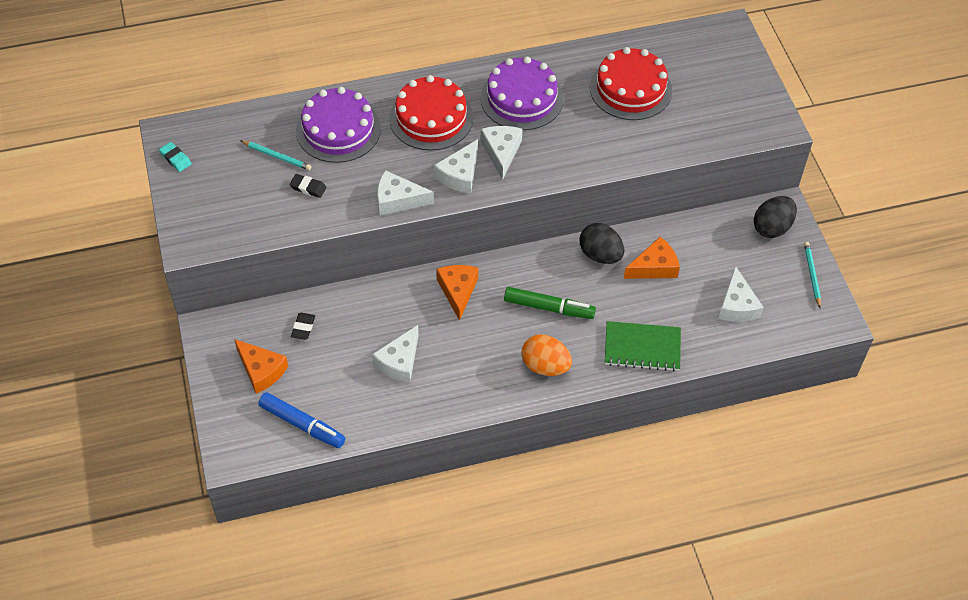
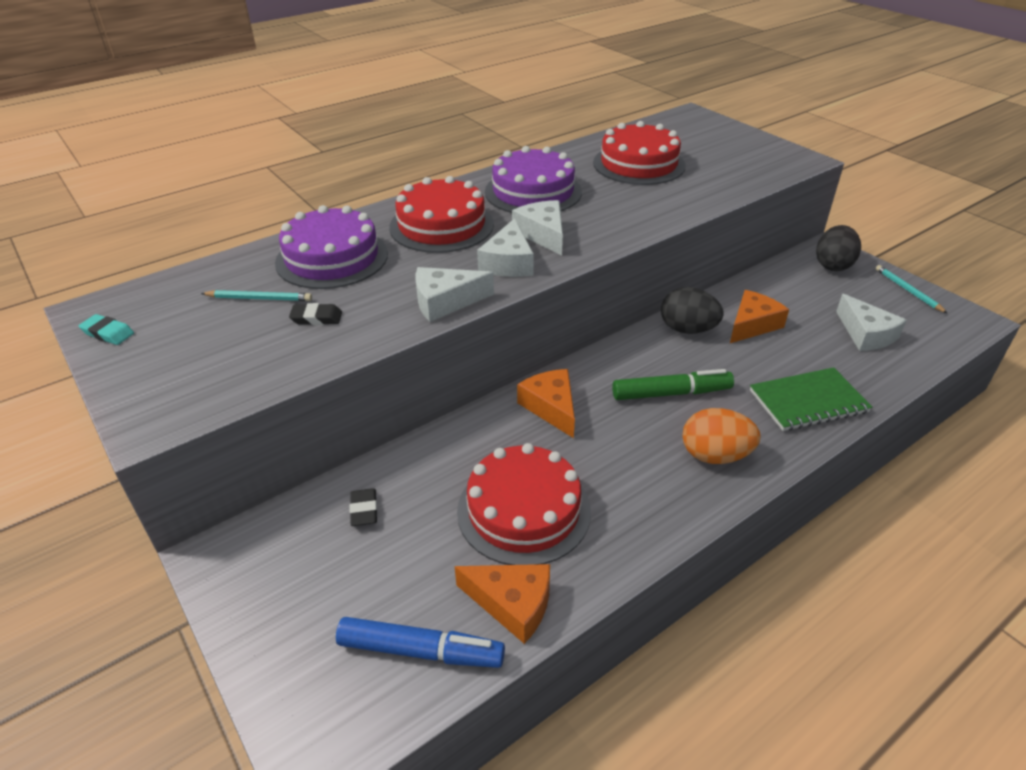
camera: 20 degrees left, 15 degrees down
(261, 370) = (321, 589): orange cheese -> orange cheese (512, 604)
(399, 361) = (524, 510): white cheese -> red cake

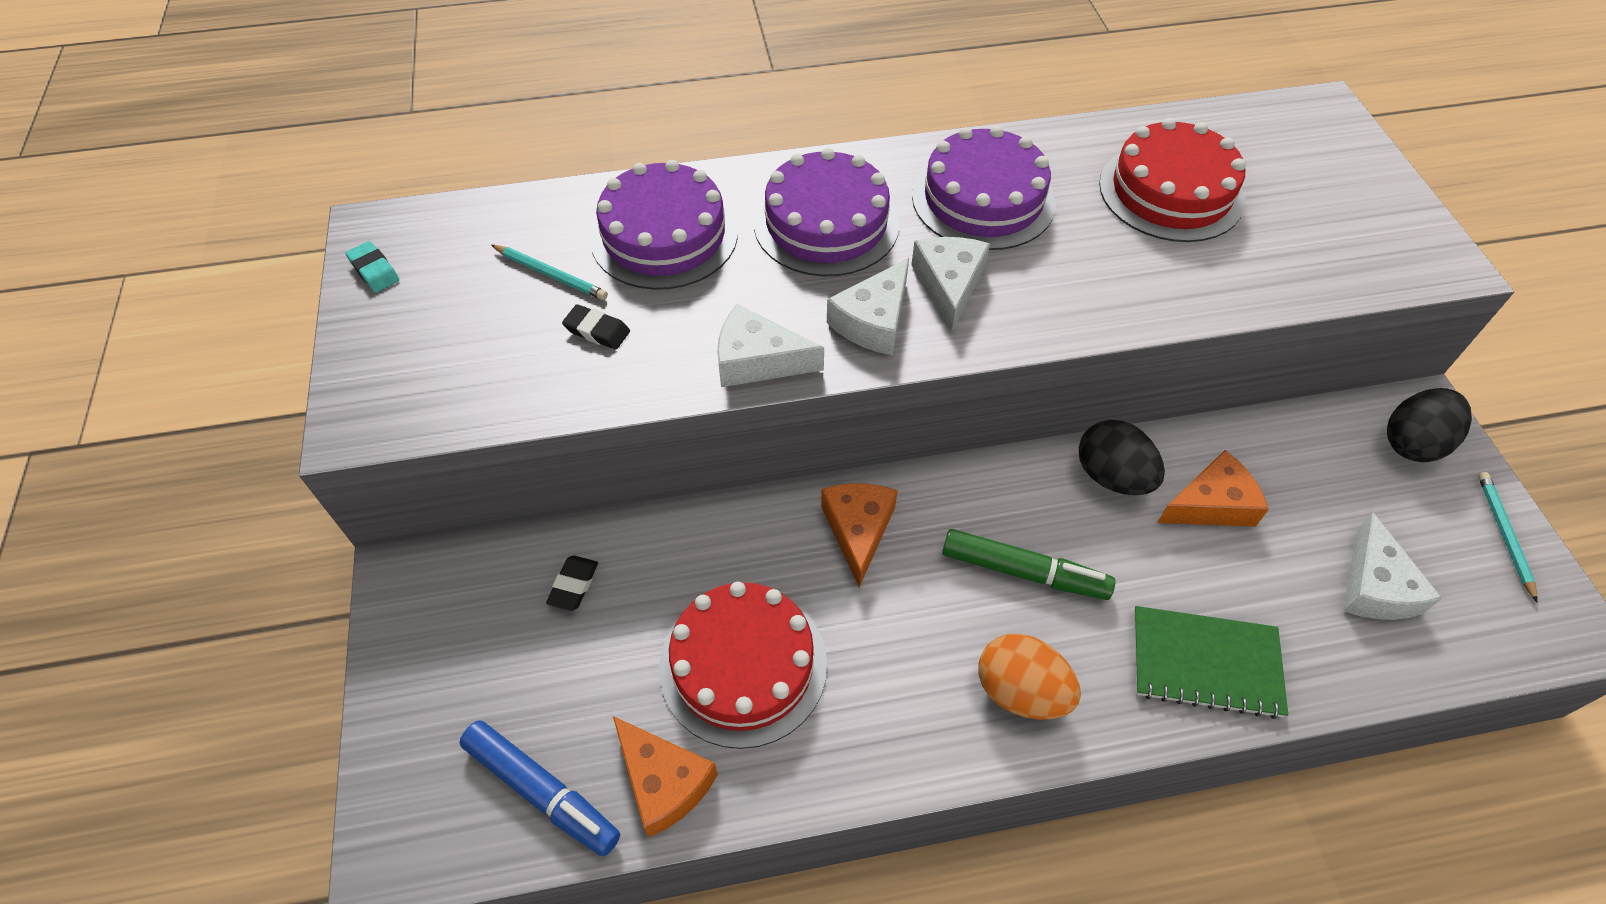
camera: 25 degrees right, 15 degrees up
(441, 225) = (826, 223): red cake -> purple cake

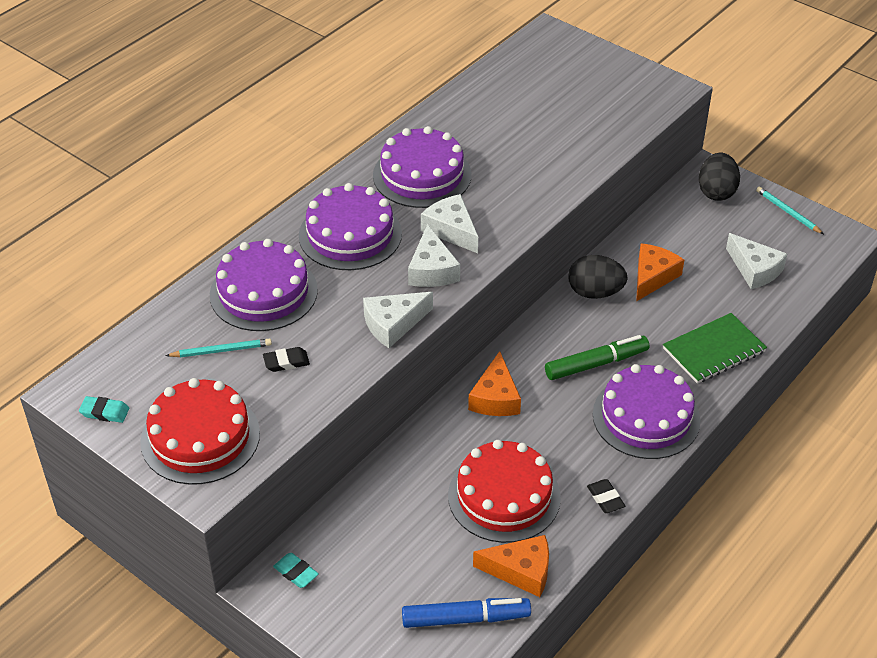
camera: 40 degrees left, 10 degrees down
(443, 584) = (296, 572): none -> turquoise eraser
(573, 585) = (372, 523): black eraser -> black eraser (605, 498)
(858, 530) = (495, 398): orange cheese -> orange cheese turned 135 degrees counterclockwise
(1020, 691) = (646, 417): orange egg -> purple cake
(1171, 192) = (514, 119): red cake -> red cake (200, 437)

